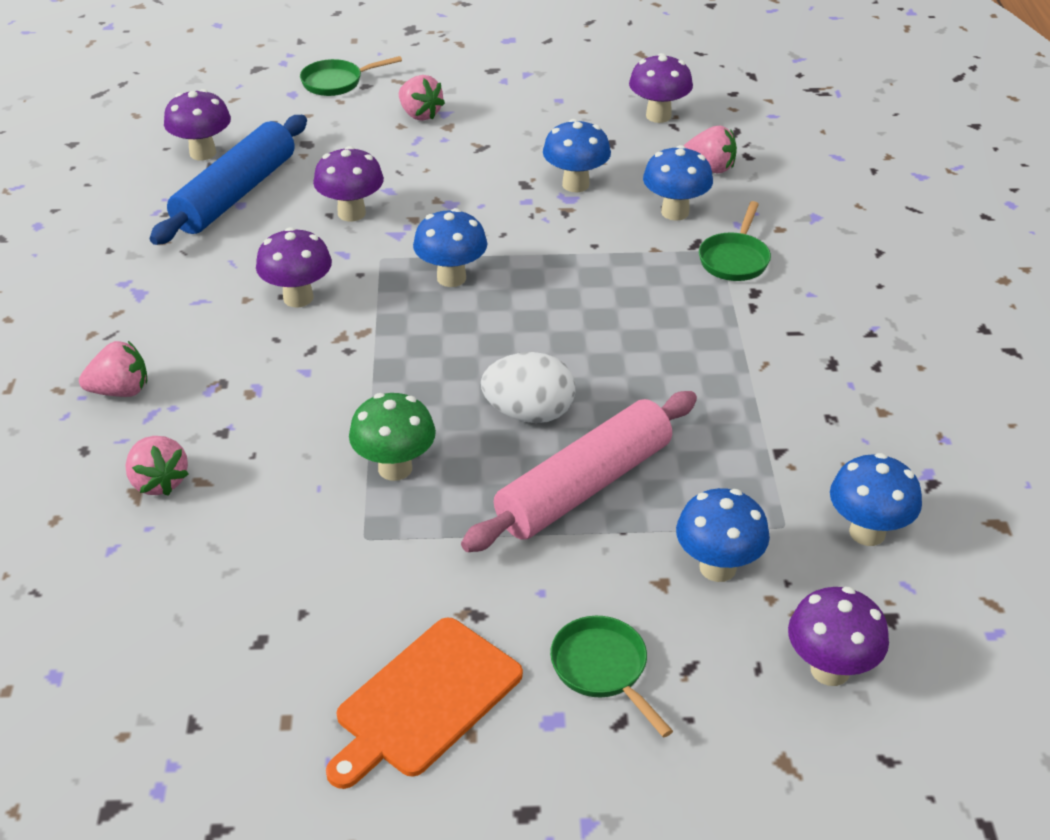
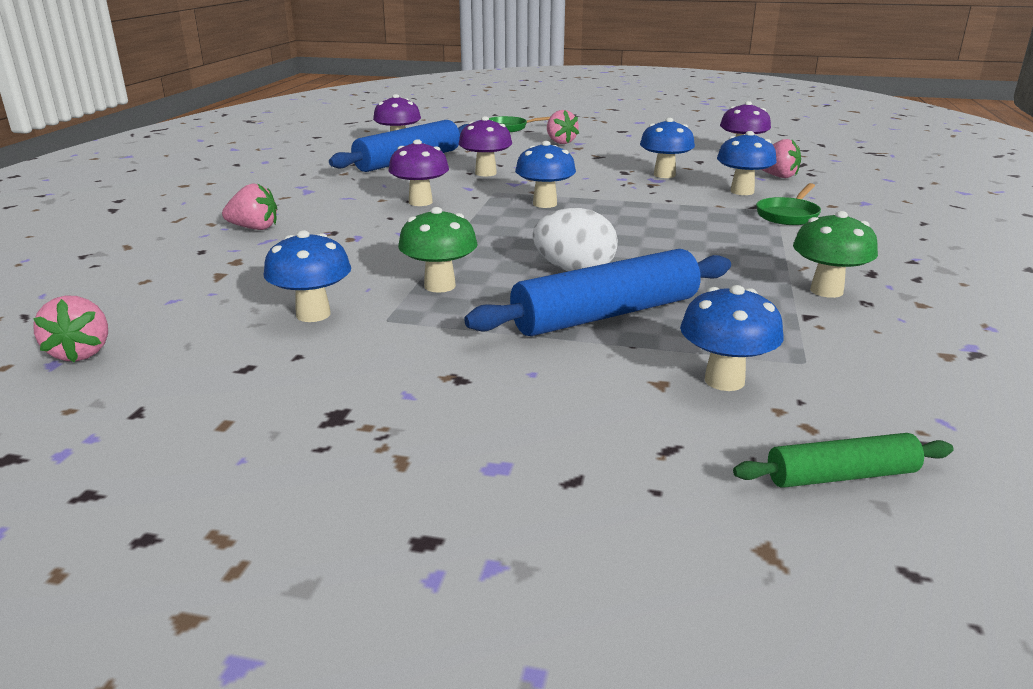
camera: 15 degrees right, 15 degrees down
(159, 482) = (242, 271): pink strawberry -> pink strawberry (81, 353)
(424, 700) = (370, 430): orange cutting board -> none
(584, 487) = (606, 315): pink rolling pin -> blue rolling pin
(603, 669) = (571, 436): green pan -> none
(791, 405) = (826, 291): none -> green mushroom
(830, 670) = (841, 476): purple mushroom -> green rolling pin
(867, 532) = (898, 377): blue mushroom -> blue mushroom (313, 314)

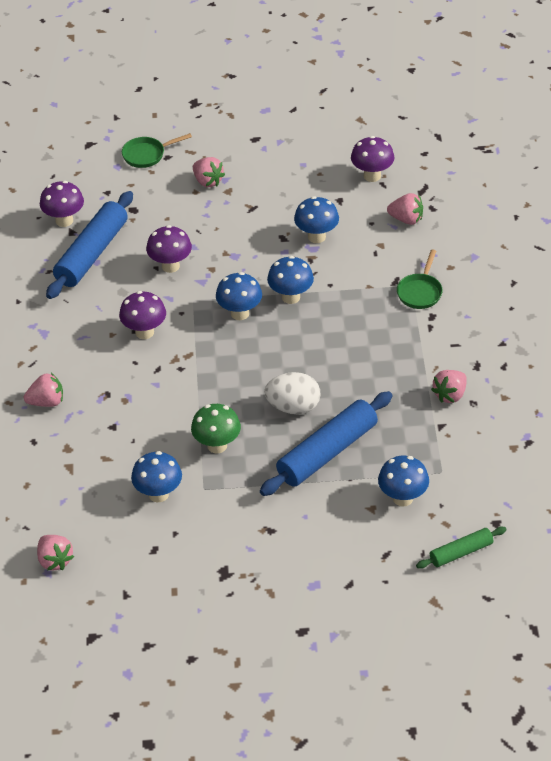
camera: 15 degrees left, 20 degrees up
(742, 191) = (382, 256): blue mushroom -> blue mushroom (291, 297)
(826, 291) = (450, 395): green mushroom -> pink strawberry

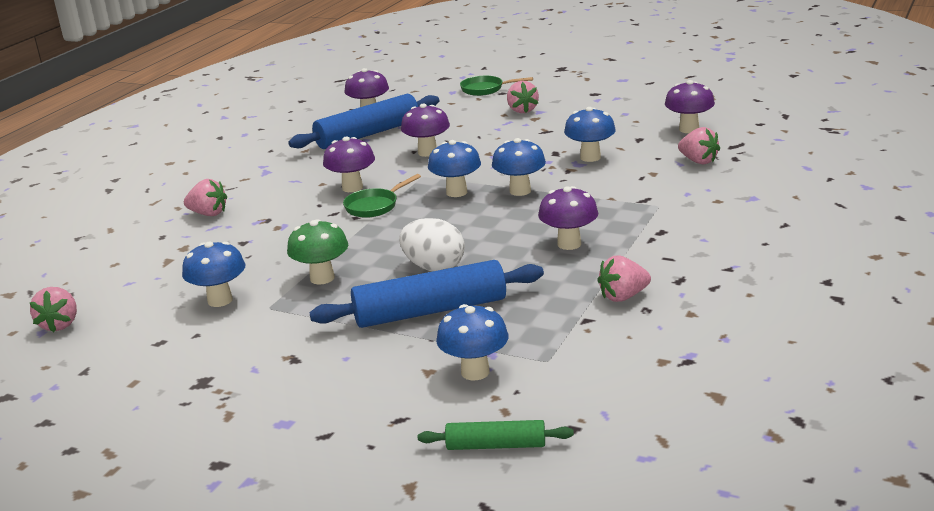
camera: 30 degrees right, 20 degrees down
(374, 350) = (569, 244): none -> purple mushroom
(420, 292) = (665, 212): green pan -> green pan (374, 206)

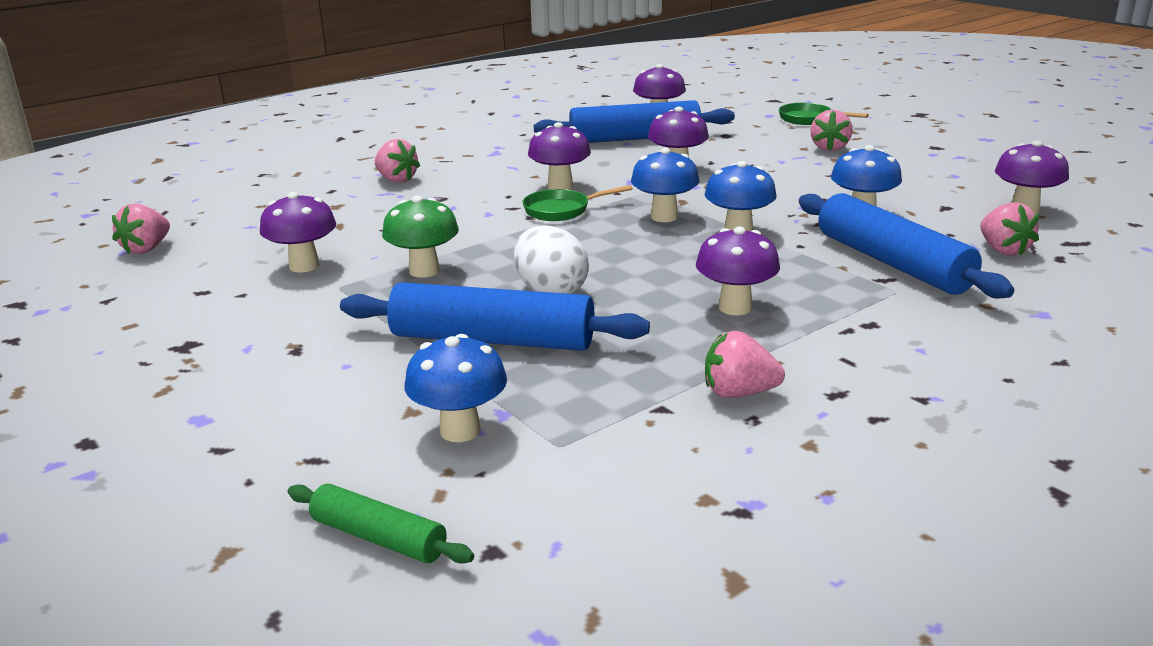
camera: 25 degrees right, 0 degrees up
(220, 300) = (304, 266): blue mushroom -> purple mushroom
(639, 187) = (893, 263): none -> blue rolling pin

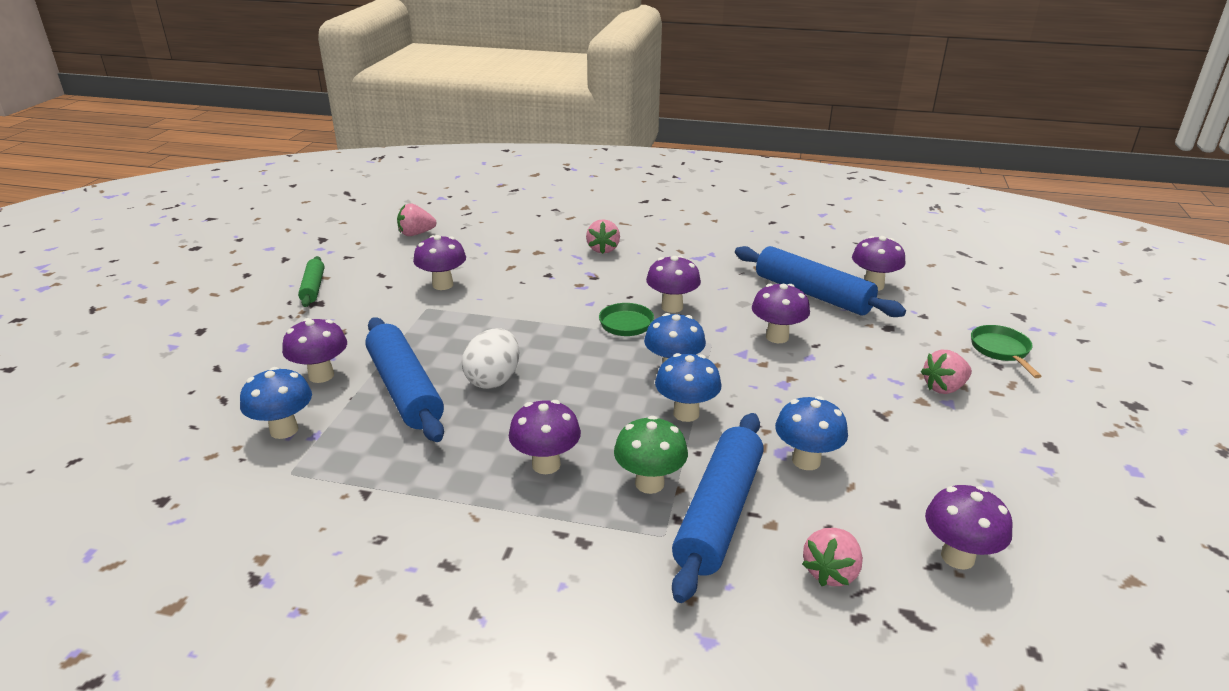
camera: 50 degrees right, 5 degrees up
(375, 381) = (321, 375): none -> purple mushroom
(378, 538) = (157, 456): green rolling pin -> green rolling pin (313, 288)
(424, 271) = (477, 323): green mushroom -> green mushroom (649, 483)
(738, 393) = (412, 518): pink strawberry -> none

